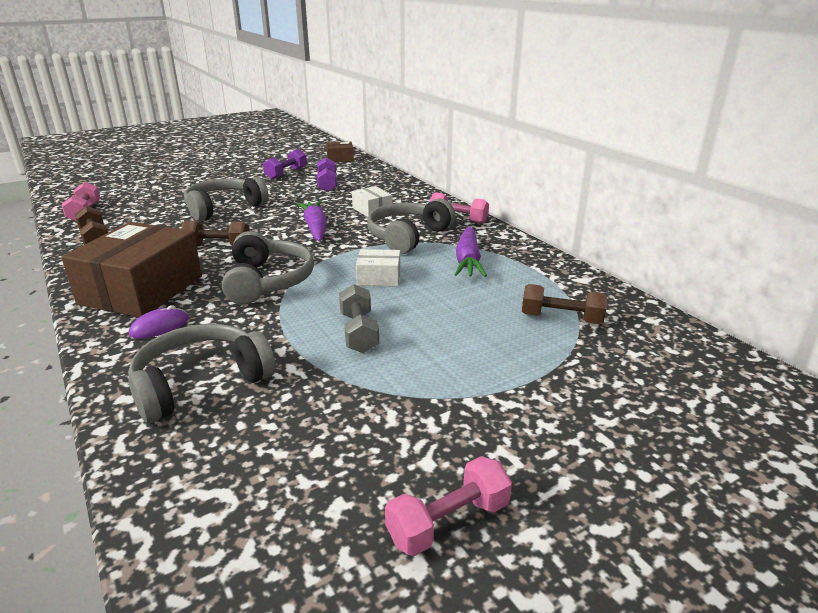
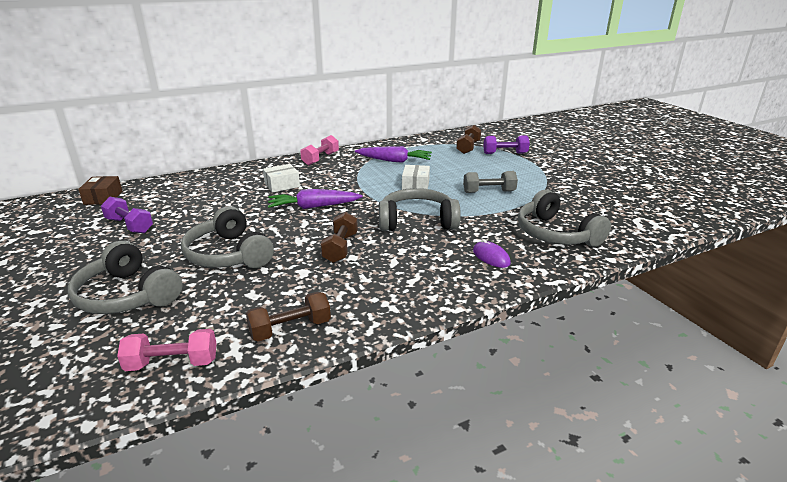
camera: 85 degrees left, 0 degrees up
(142, 290) = (428, 274): brown box -> none
(327, 184) = (193, 203): purple dumbbell -> purple dumbbell (505, 153)
(408, 236) = (347, 175): grey headphones -> grey headphones (127, 295)
(448, 522) = (623, 179): pink dumbbell -> none

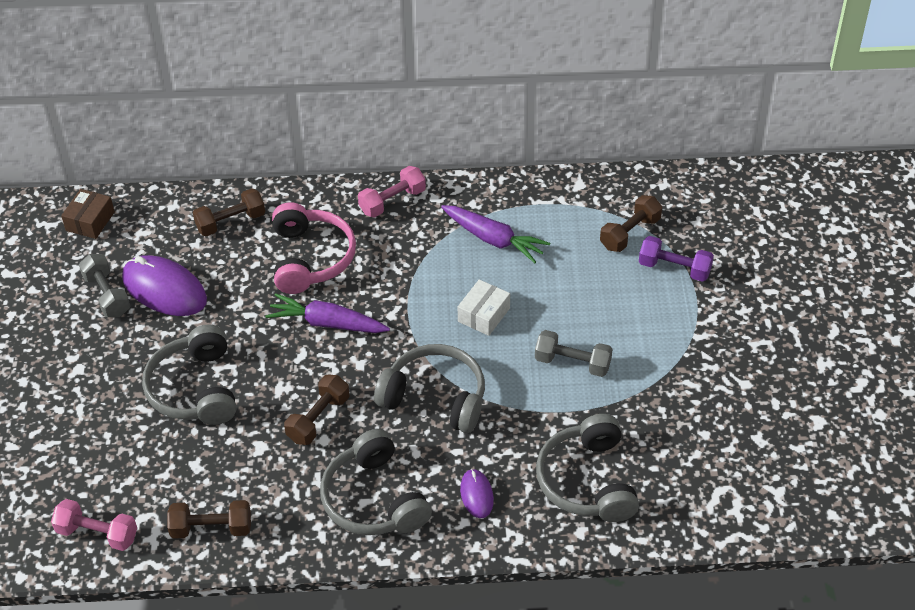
camera: 25 degrees right, 20 degrees up
(127, 295) = (80, 423): grey headphones -> grey headphones (374, 499)
(129, 225) = (107, 295): purple dumbbell -> grey dumbbell
(178, 215) = (164, 289): none -> purple mouse
(215, 181) = (230, 222): none -> brown dumbbell
(282, 185) = (310, 258): white box -> pink headphones

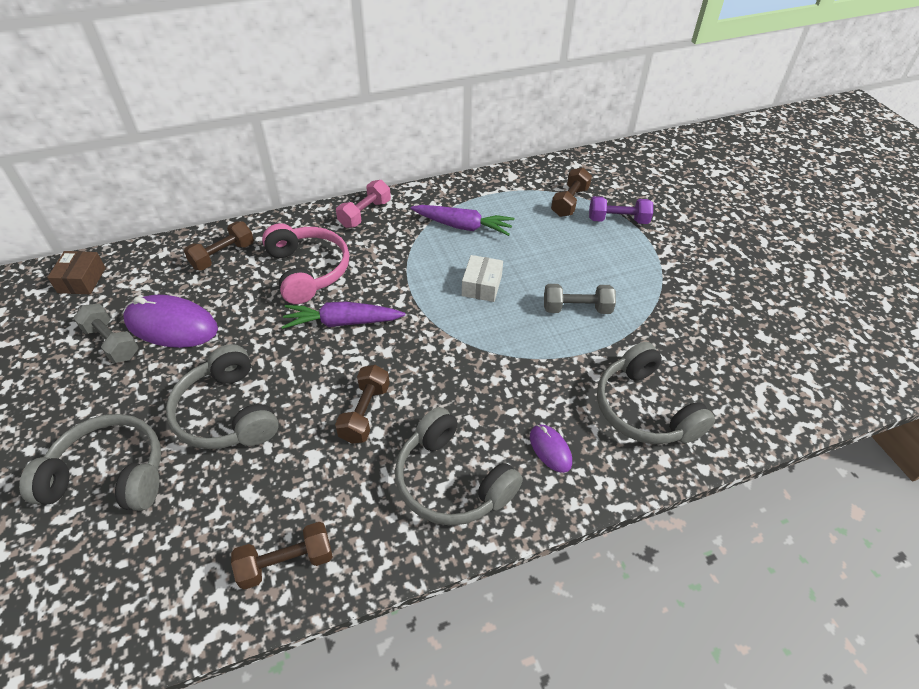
camera: 20 degrees left, 0 degrees up
(97, 534) = (149, 608): pink dumbbell -> none
(435, 398) = (470, 366): grey headphones -> grey headphones (109, 475)

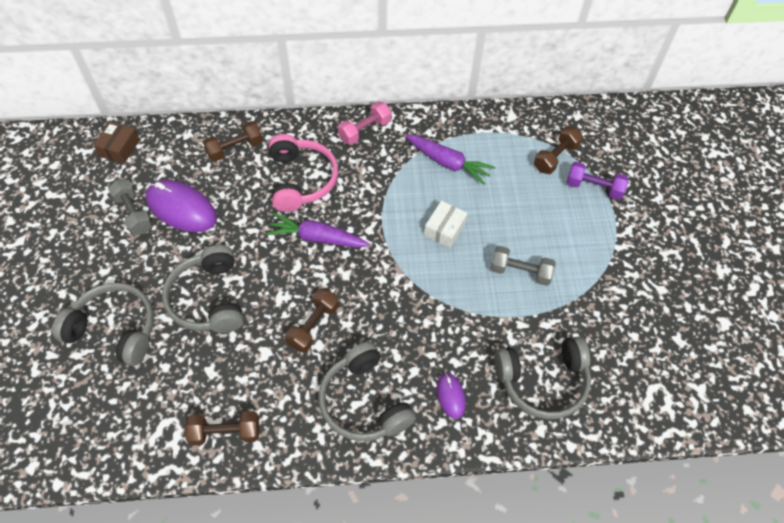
camera: 15 degrees right, 10 degrees up
(644, 409) = (542, 381): grey headphones -> grey headphones turned 90 degrees counterclockwise

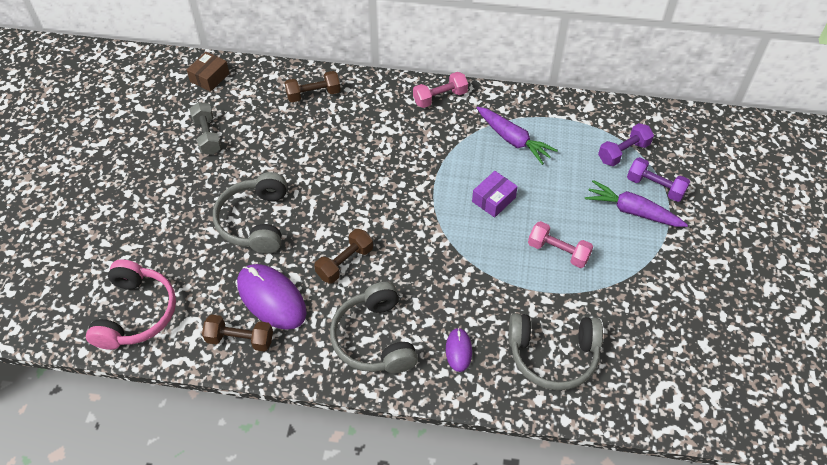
camera: 15 degrees right, 5 degrees down
(114, 329) = (165, 232): grey headphones -> none
(181, 208) = (251, 138): purple mouse -> purple mouse (271, 298)
(301, 180) = (367, 132): pink headphones -> pink headphones (136, 313)
(317, 238) = (369, 186): purple carrot -> purple carrot (633, 211)
(444, 229) = (493, 199): white box -> purple box
(520, 272) = (558, 251): grey dumbbell -> pink dumbbell
(555, 157) = (623, 152): brown dumbbell -> purple dumbbell

